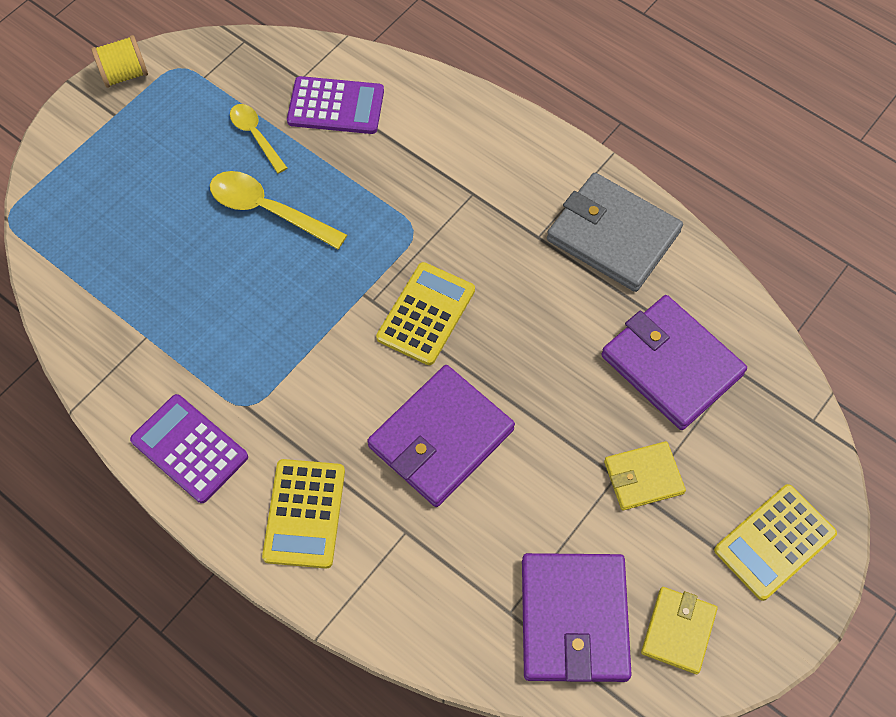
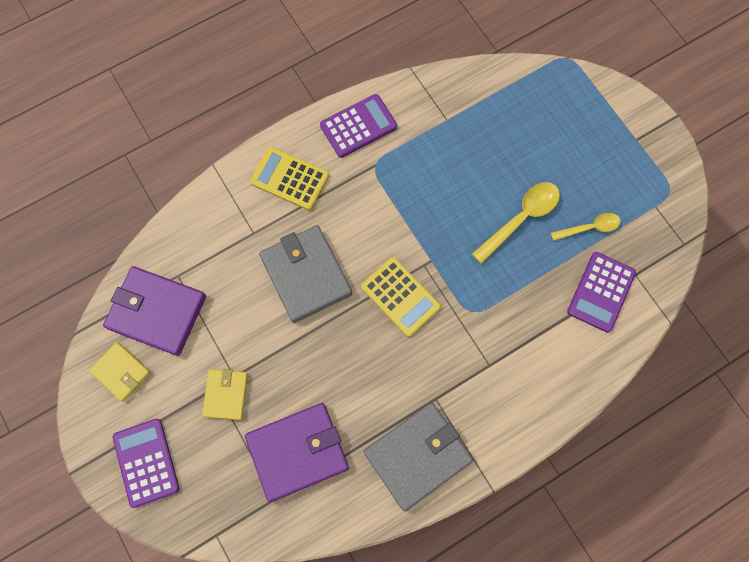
camera: 110 degrees right, 10 degrees up
(125, 74) = (673, 154): yellow spool -> none
(441, 438) = (306, 275): purple wallet -> grey wallet
(774, 542) = (146, 462): yellow calculator -> purple calculator

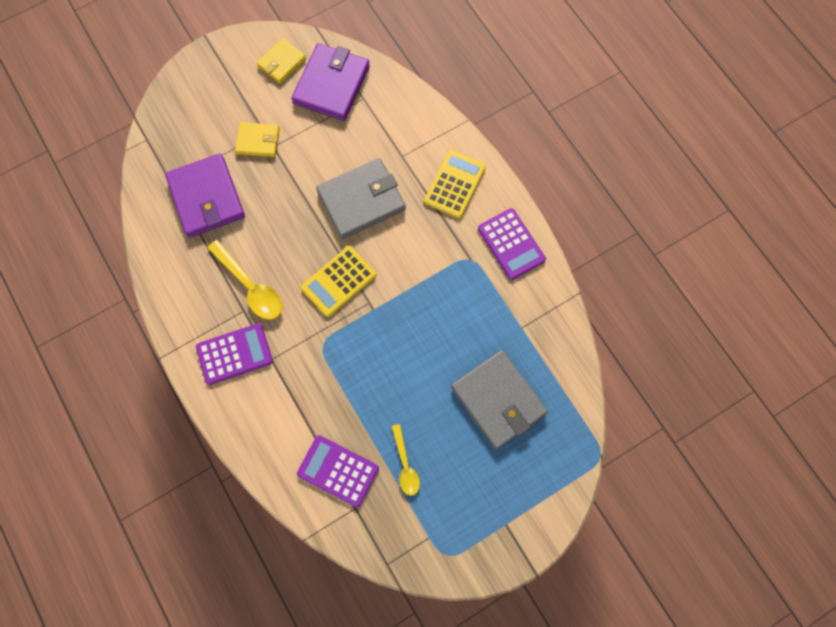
camera: 90 degrees right, 0 degrees up
(146, 462) = (207, 86): purple calculator -> purple calculator (234, 354)
(417, 456) = (195, 294): grey wallet -> grey wallet (498, 400)
(521, 219) = (415, 396): yellow spoon -> yellow spoon (250, 286)

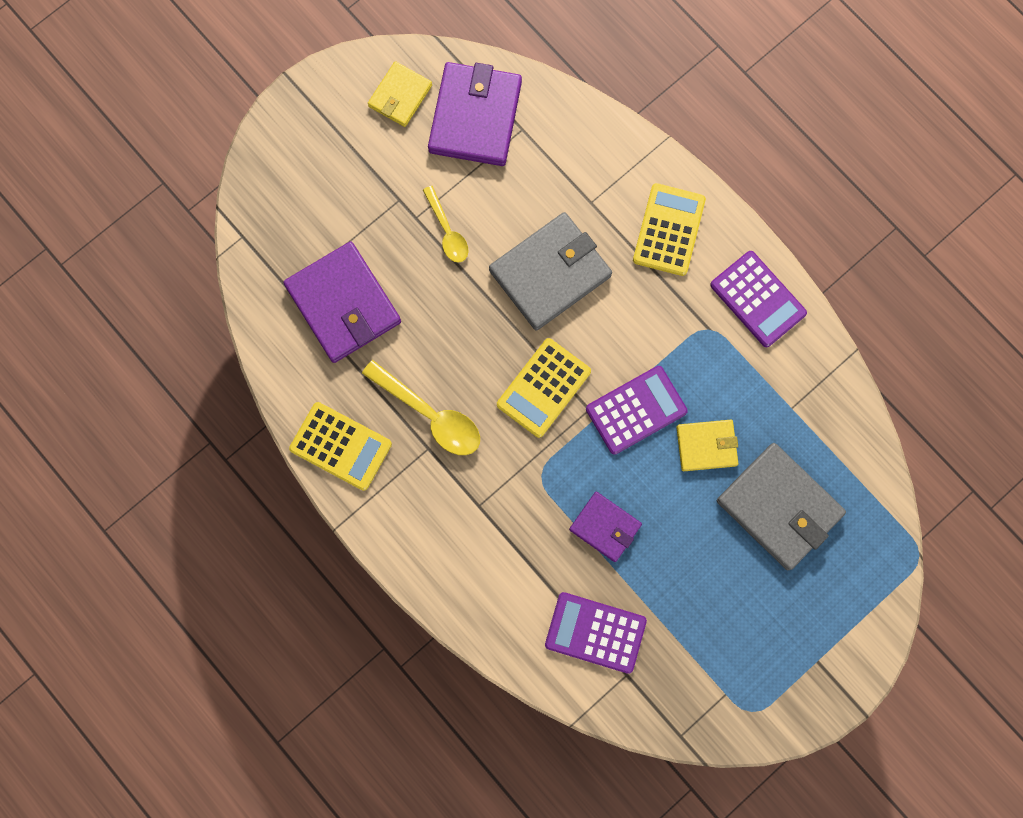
camera: 10 degrees left, 5 degrees up
(180, 298) = (341, 446): none -> yellow calculator
(234, 354) = (430, 507): purple calculator -> purple calculator (636, 410)
(258, 141) = (394, 213): yellow wallet -> yellow wallet (706, 446)
(362, 392) = (605, 527): none -> purple wallet
(405, 465) = (678, 610): yellow spoon -> yellow spoon (447, 231)

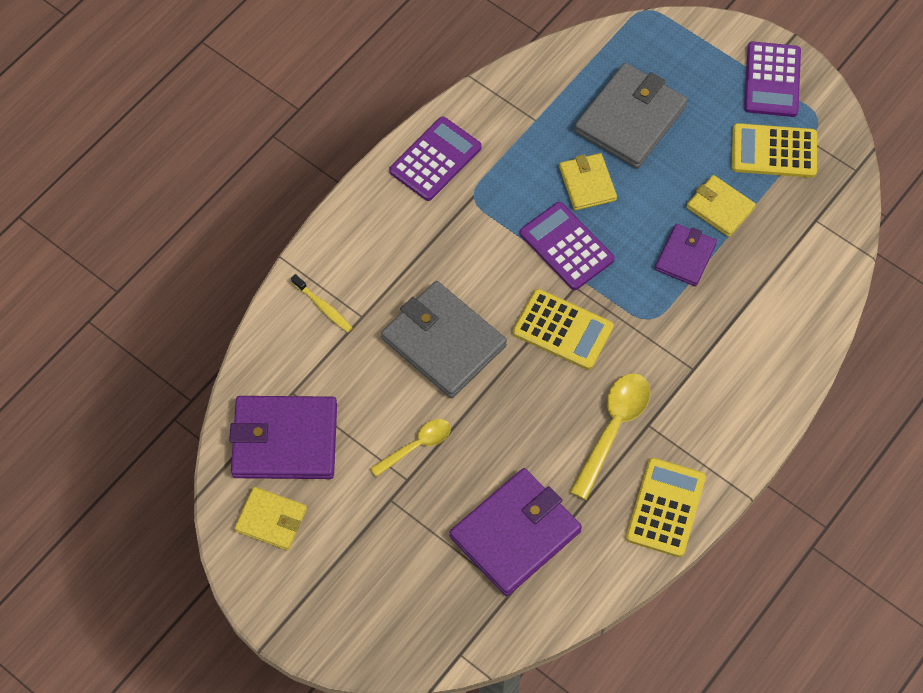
camera: 100 degrees left, 15 degrees down
(595, 632) = (785, 250): purple calculator -> purple calculator (772, 80)
(607, 169) = (323, 307): none -> yellow toothbrush
(657, 577) = (720, 208): none -> yellow wallet
(668, 230) = (379, 243): yellow calculator -> yellow calculator (774, 151)

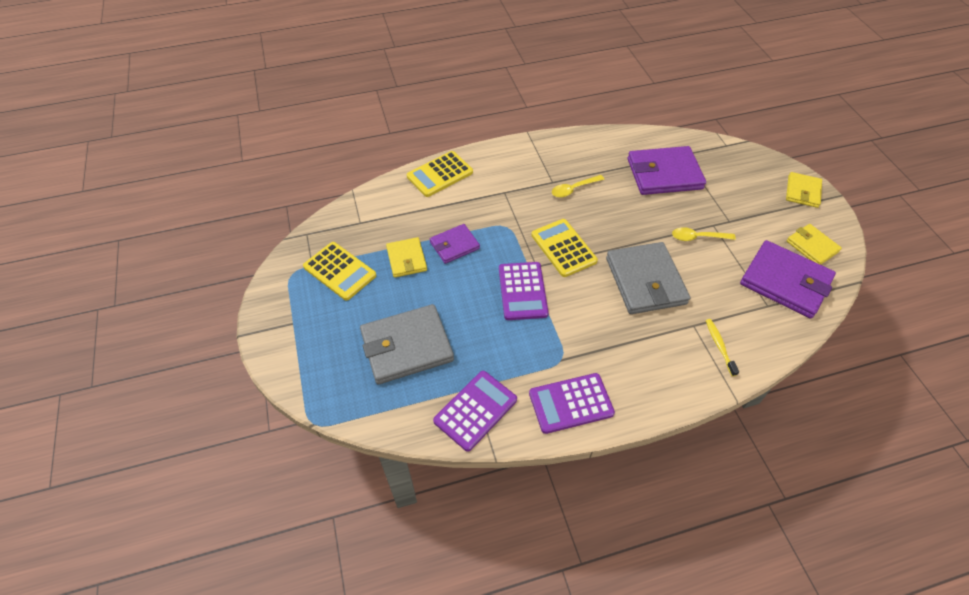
camera: 145 degrees left, 10 degrees down
(587, 183) = (475, 321): yellow wallet -> yellow wallet (802, 192)
(613, 429) = (573, 189): yellow spoon -> yellow spoon, size x0.63
(665, 507) = (574, 147): yellow calculator -> yellow calculator (440, 174)
(772, 80) = (289, 314): purple calculator -> purple calculator (475, 410)

